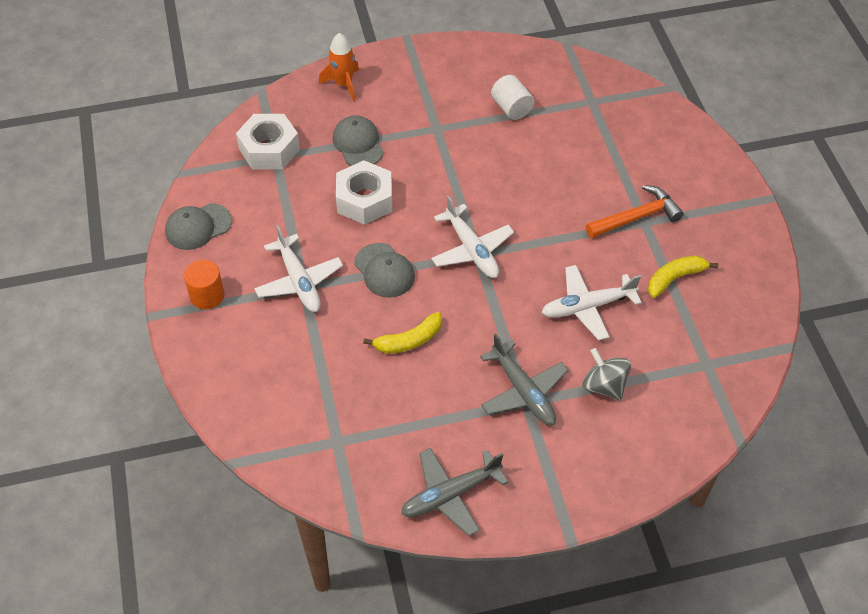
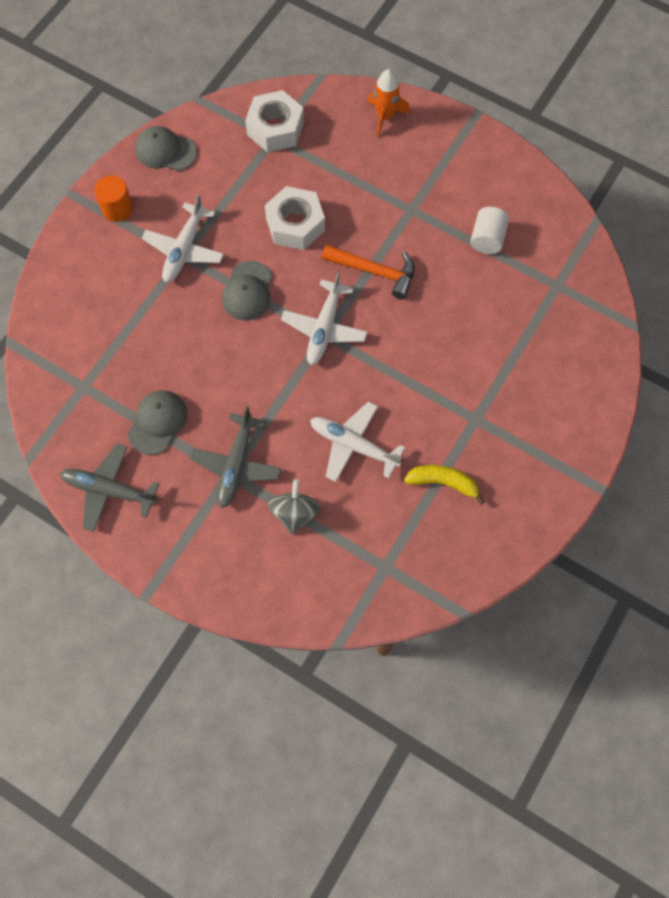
camera: 45 degrees right, 15 degrees up
(358, 144) = (341, 175): grey cap -> grey cap (157, 422)
(409, 340) = (205, 358): yellow banana -> none
(636, 217) = (474, 409): orange hammer -> orange hammer (374, 271)

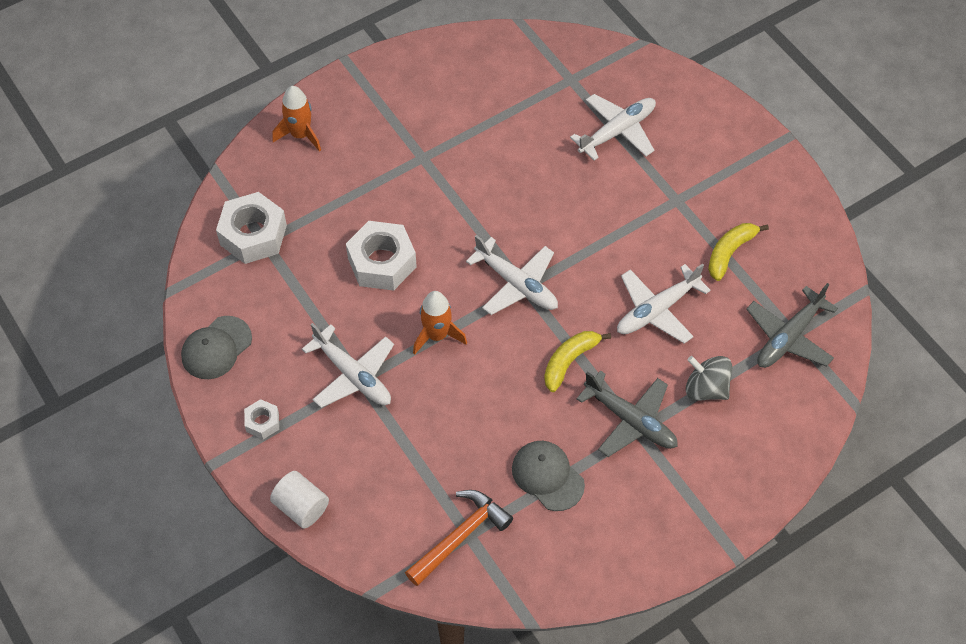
camera: 65 degrees left, 10 degrees down
(109, 490) = (604, 551): grey plane -> grey plane (789, 336)
(117, 209) = (262, 422): orange cylinder -> white nut
(248, 291) = (437, 335): grey cap -> orange rocket
(270, 397) = (569, 361): none -> yellow banana
(374, 271) = (475, 216): orange hammer -> orange hammer (460, 536)
(487, 239) = (491, 111): white cylinder -> white cylinder (301, 507)
(522, 343) = (617, 131): none -> white plane

